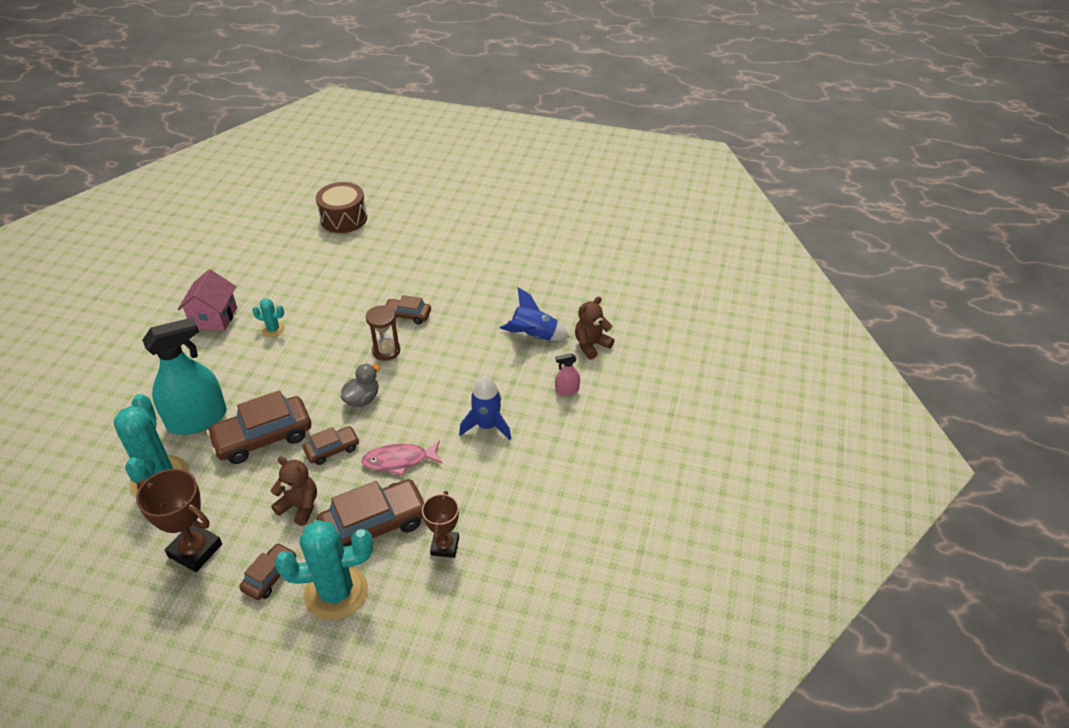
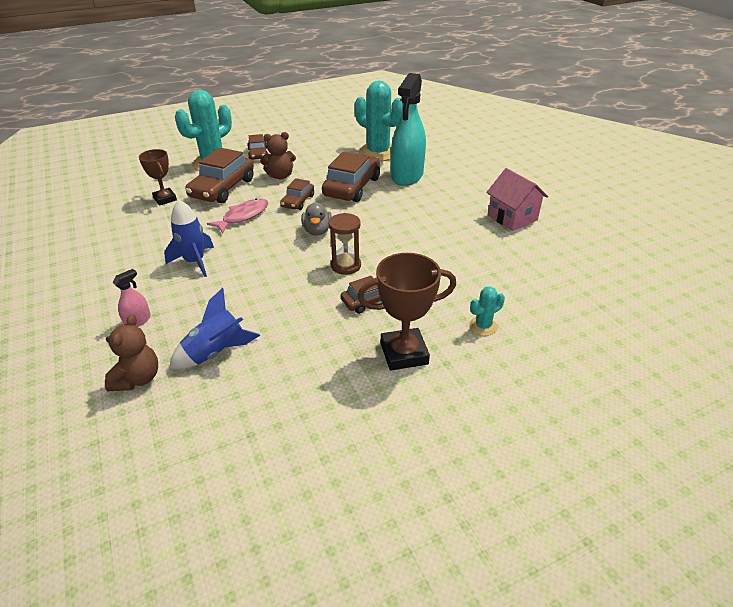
camera: 140 degrees right, 5 degrees down
(195, 550) = (312, 145): brown trophy -> brown trophy (404, 353)
(273, 329) = (457, 233): turquoise cactus -> turquoise cactus (483, 326)
(344, 218) = (600, 356): brown drum -> none

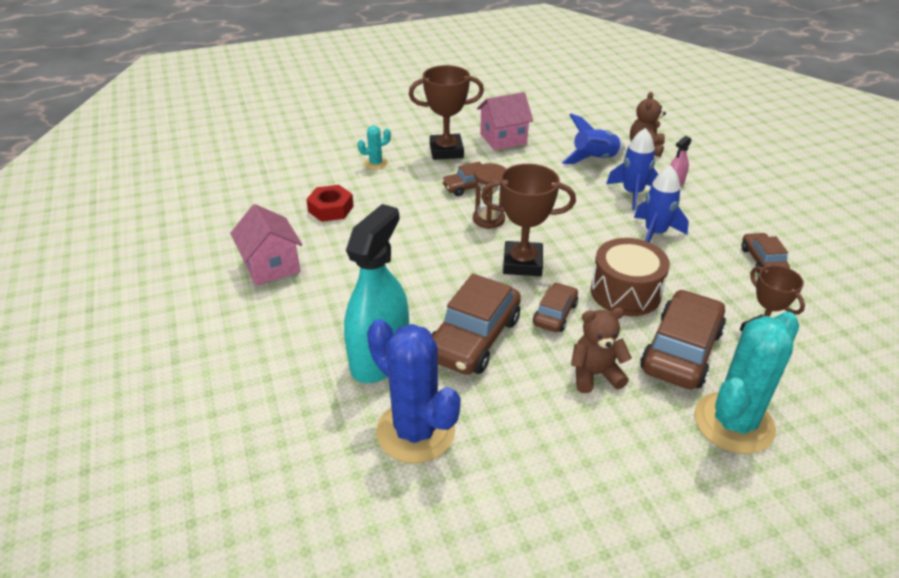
camera: 175 degrees left, 0 degrees up
(193, 304) = (632, 193): none -> blue rocket
(243, 216) = (625, 292): pink fish -> brown drum
(258, 154) = (657, 448): brown car -> brown car (762, 260)
(317, 231) = (522, 263): grey duck -> brown trophy
(330, 383) = (503, 139): none -> pink house
(378, 152) = (415, 431): turquoise cactus -> blue cactus
(498, 267) = (331, 209): none -> red nut

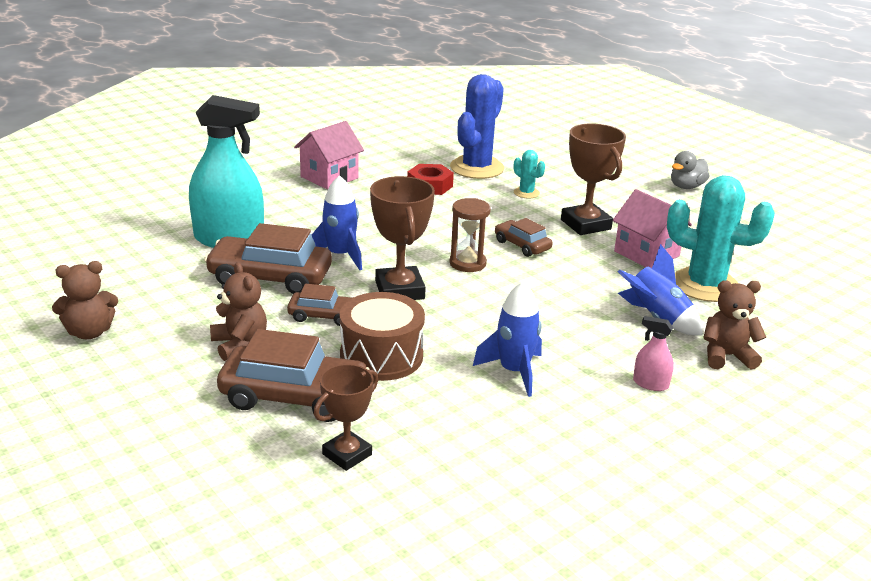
camera: 70 degrees right, 10 degrees down
(406, 96) = (686, 187): none -> grey duck
(415, 431) = (147, 266): blue cactus -> blue cactus (477, 168)
(550, 491) = (89, 332): none -> brown teddy bear
(632, 193) = (595, 351): blue rocket -> blue rocket (340, 255)
(733, 423) = (189, 433): turquoise cactus -> turquoise cactus (705, 285)
(762, 260) = (507, 461): brown car -> none

